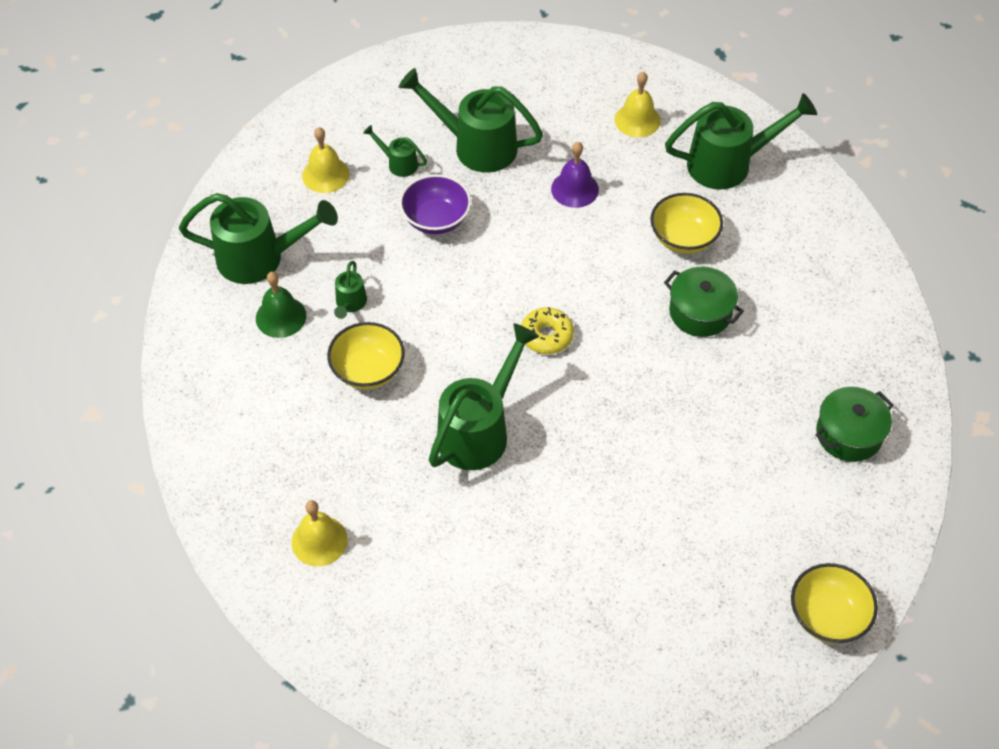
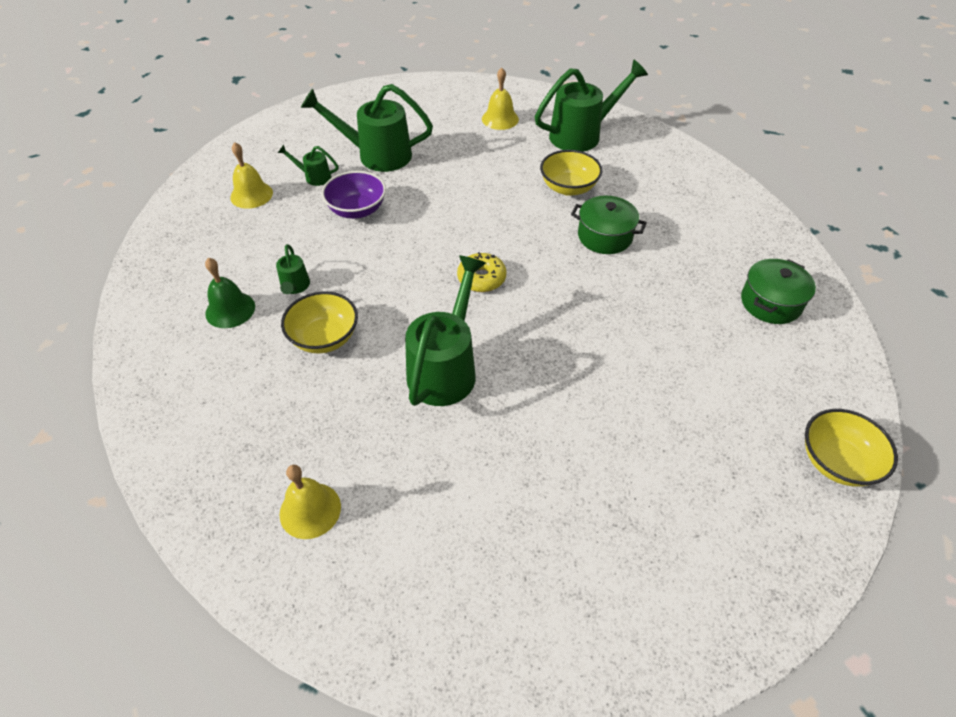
camera: 15 degrees left, 5 degrees down
(260, 258) = (202, 266): green watering can -> none
(574, 189) = (467, 170): purple bell -> none

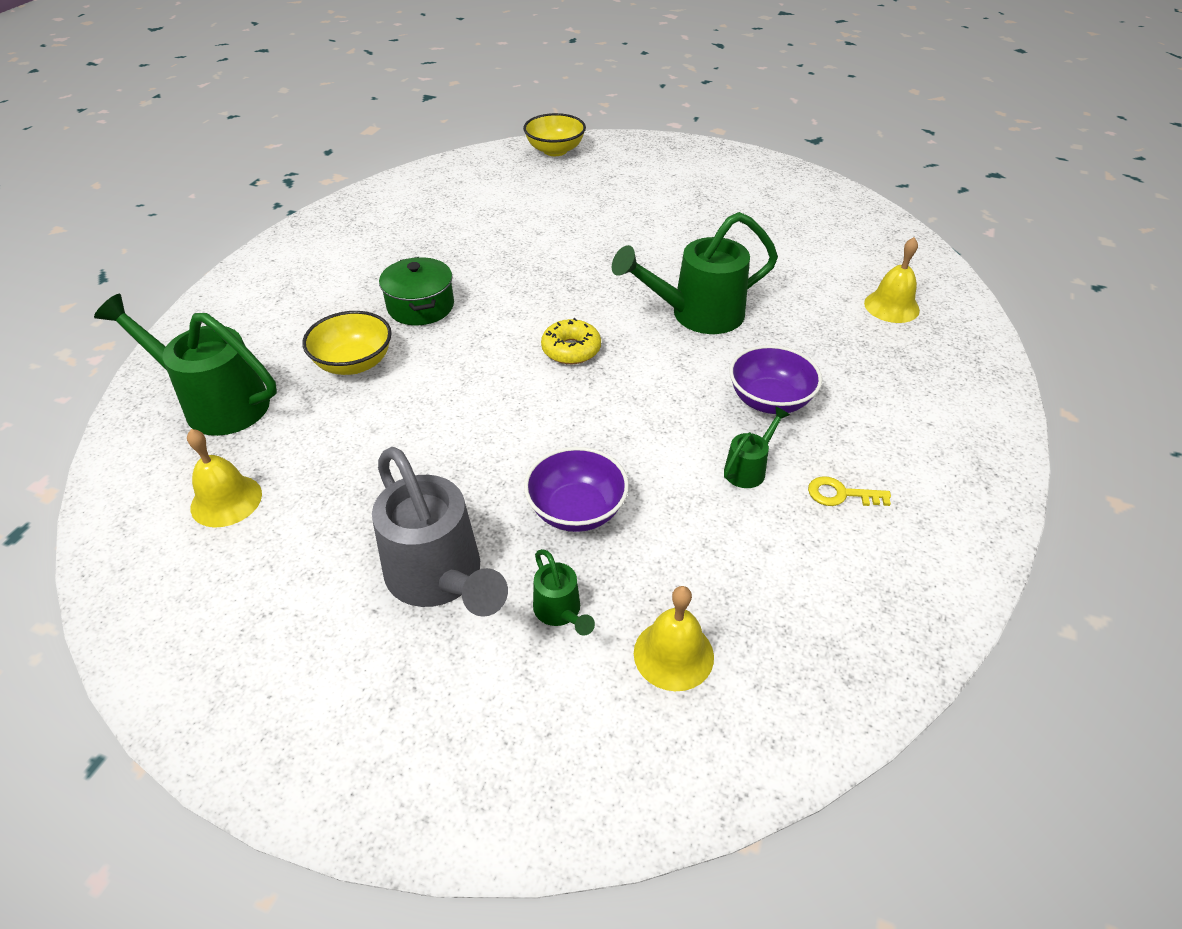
camera: 130 degrees left, 5 degrees down
(230, 310) = (840, 494): green bell -> yellow key
(324, 338) = (769, 400): yellow bowl -> purple bowl
(377, 155) = (439, 578): green watering can -> grey watering can
(770, 303) = (423, 204): green pot -> none

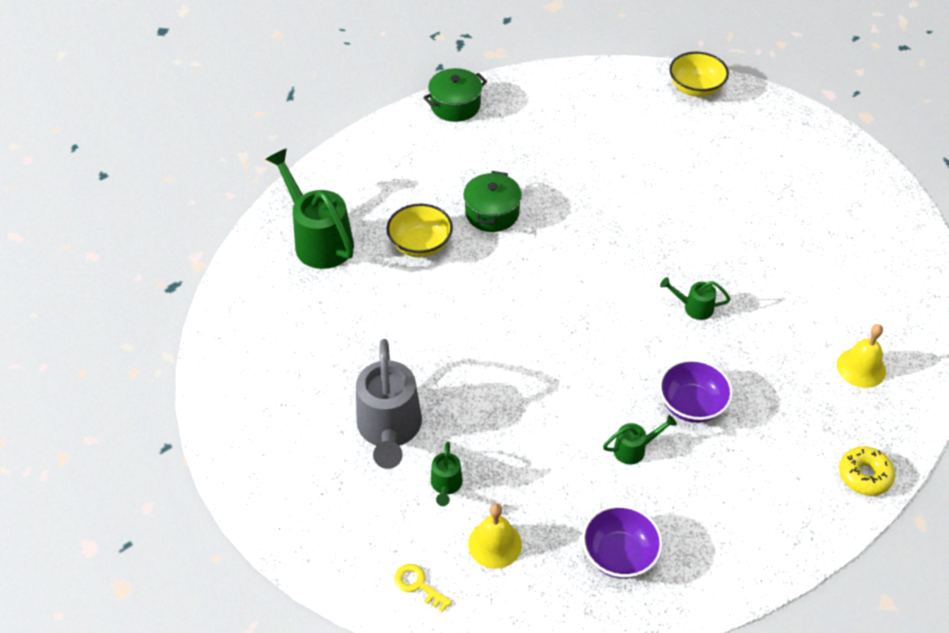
camera: 30 degrees right, 5 degrees up
(226, 500) = (294, 317): yellow bell -> none
(316, 229) = (455, 105): none -> green pot
(571, 350) = (576, 298): yellow donut -> yellow donut (864, 475)
(576, 510) = (498, 424): purple bowl -> purple bowl (619, 555)
(697, 315) = (694, 307): green watering can -> green watering can, size x0.47
(840, 494) = (683, 498): yellow key -> yellow key (418, 585)

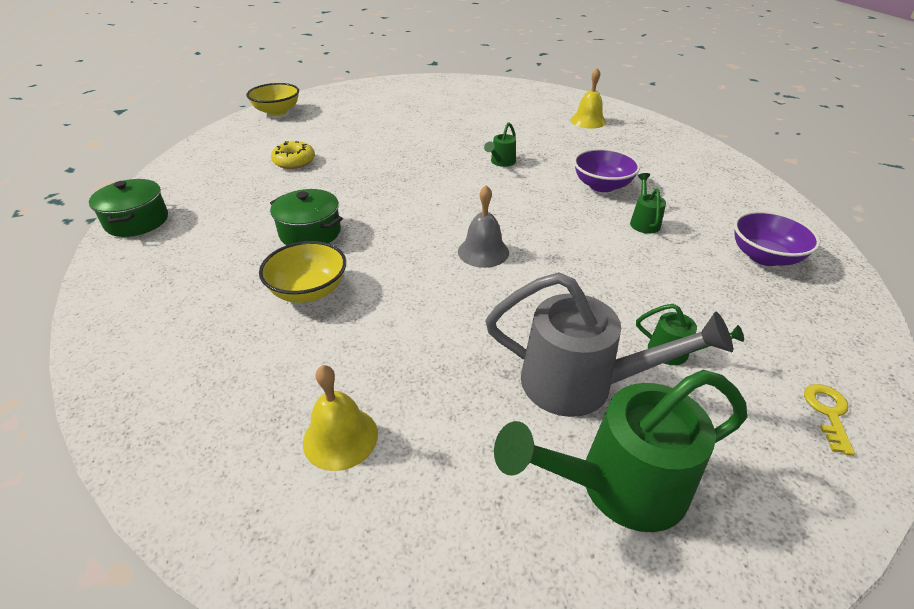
camera: 70 degrees left, 10 degrees down
(319, 240) = (218, 382): green watering can -> green watering can (619, 485)
(418, 585) = (828, 413): yellow key -> yellow key turned 135 degrees clockwise
(495, 544) = (758, 333): yellow bell -> yellow bell (340, 437)
(521, 335) = (483, 251): none -> grey bell
(864, 475) = (683, 141): yellow donut -> yellow donut (294, 161)

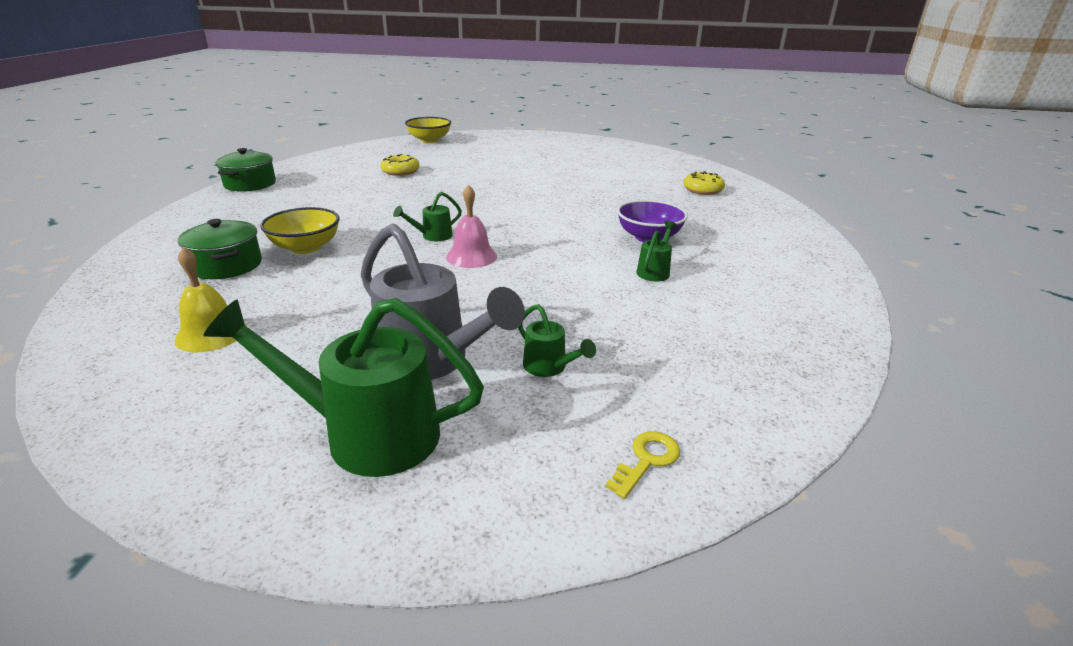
camera: 25 degrees right, 10 degrees down
(310, 232) = (354, 215): green pot -> green pot (227, 265)
(483, 251) = (471, 256): grey bell -> pink bell
(501, 162) = (572, 203): green watering can -> green watering can (433, 236)
(588, 121) = (702, 190): yellow bell -> yellow donut
(764, 256) = (754, 327): purple bowl -> none

